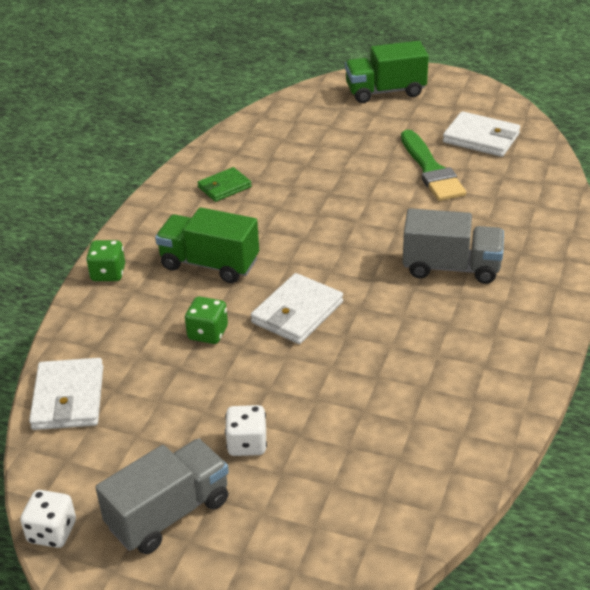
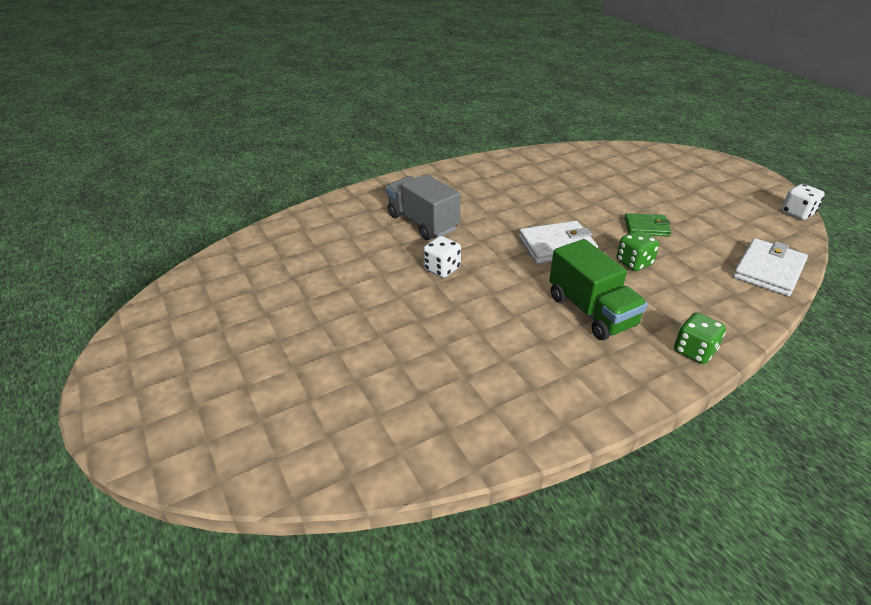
camera: 140 degrees left, 0 degrees up
(169, 513) = (720, 195): grey truck -> none
(224, 187) = (505, 385): green wallet -> green wallet (646, 227)
(247, 444) = (653, 202): white dice -> white dice (442, 269)
(385, 92) = (183, 411): green truck -> none
(431, 170) = (315, 291): green brush -> none
(481, 138) = (229, 296): white wallet -> none

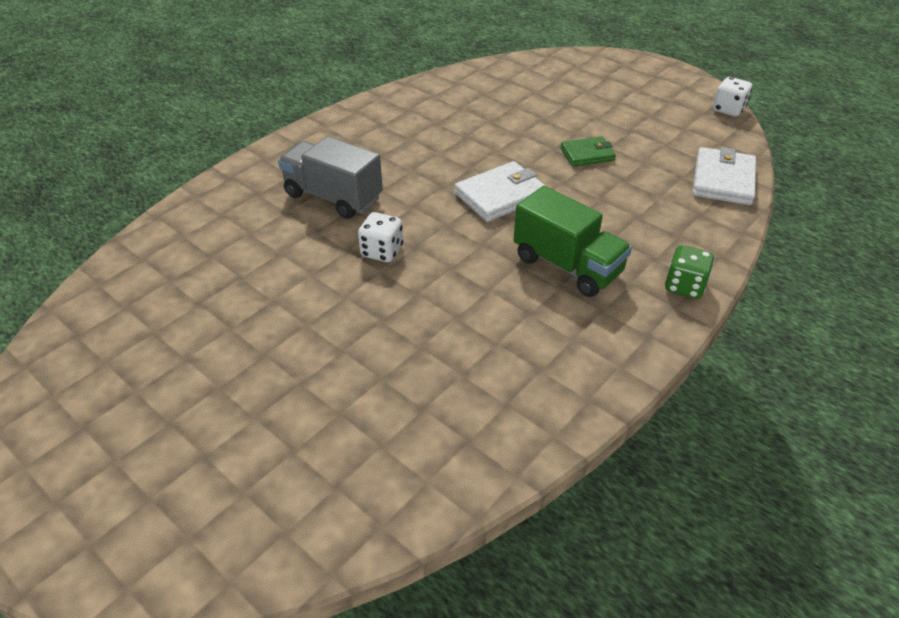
camera: 20 degrees left, 5 degrees up
(634, 263) = (590, 199): green dice -> none

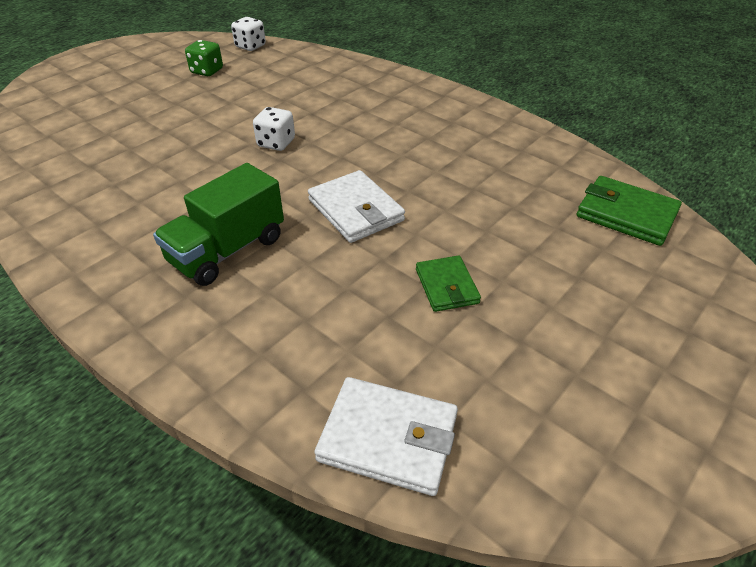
camera: 90 degrees right, 0 degrees up
(333, 197) = (357, 117): grey truck -> none
(495, 78) = (626, 214): none -> green wallet
(684, 286) = (164, 343): green dice -> green dice (207, 71)
(728, 110) = (637, 507): white dice -> white dice (250, 46)

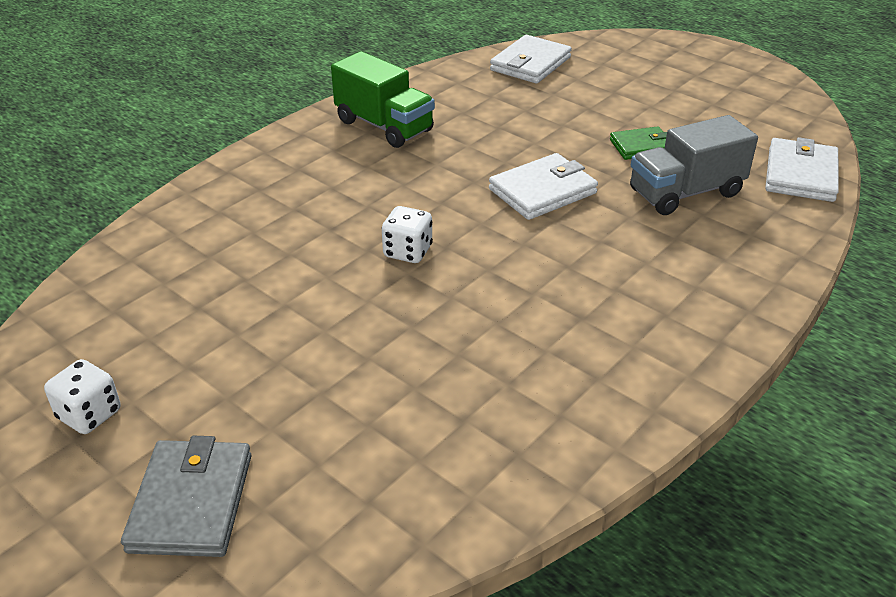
camera: 90 degrees left, 5 degrees down
(83, 89) = (191, 502): none -> grey wallet
(207, 71) = (164, 344): green dice -> none
(228, 250) = (623, 267): green truck -> green truck (384, 126)
(250, 46) = (77, 304): white dice -> white dice (89, 414)
(348, 311) = (685, 193): none -> grey truck
(626, 214) = (530, 64): green wallet -> white wallet

